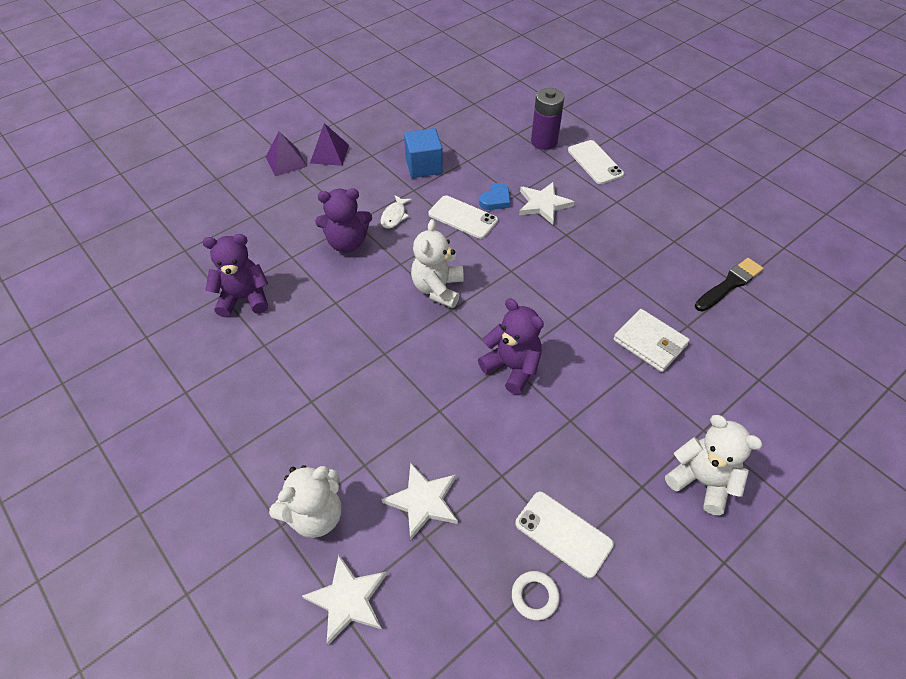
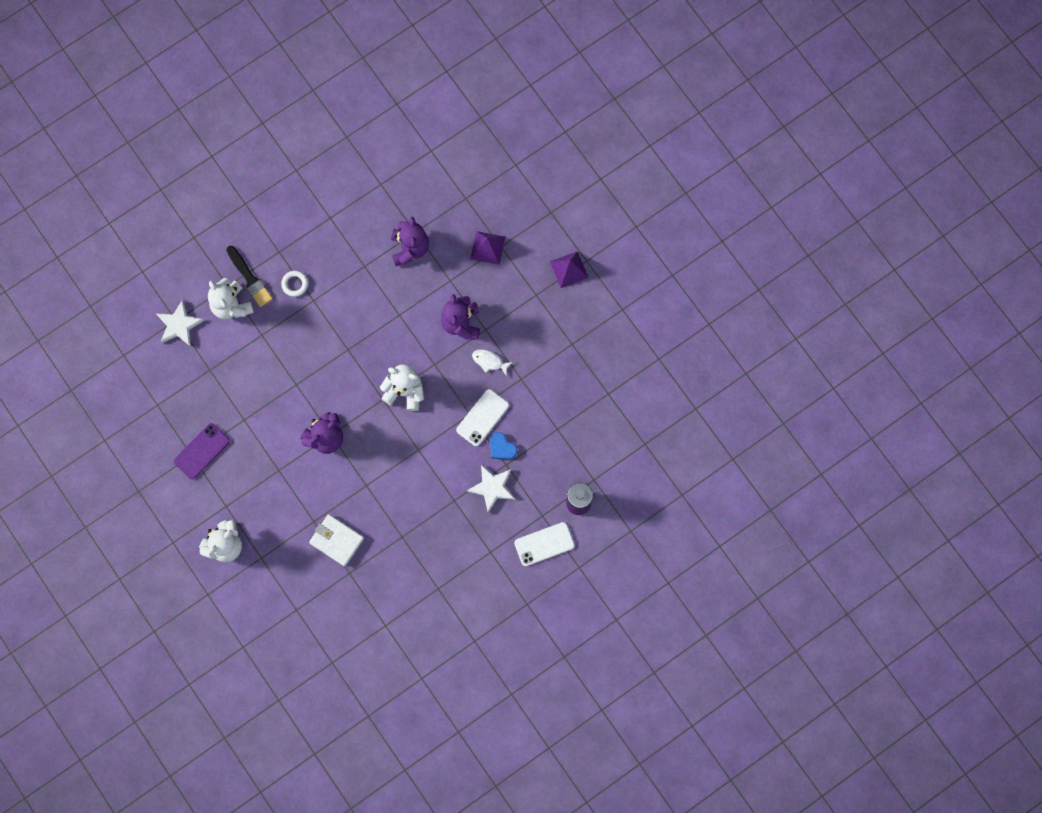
camera: 95 degrees right, 25 degrees up
(329, 153) = (577, 306): purple pyramid -> purple pyramid (487, 247)
(423, 501) = (232, 370): white star -> none
(424, 166) = (552, 389): blue cube -> none
(535, 596) = (167, 428): white ring -> white ring (295, 284)
(563, 534) = (202, 451): white phone -> purple phone
(650, 343) = (336, 540): white wallet -> white wallet turned 75 degrees clockwise
(729, 284) = (386, 618): black brush -> black brush (250, 278)

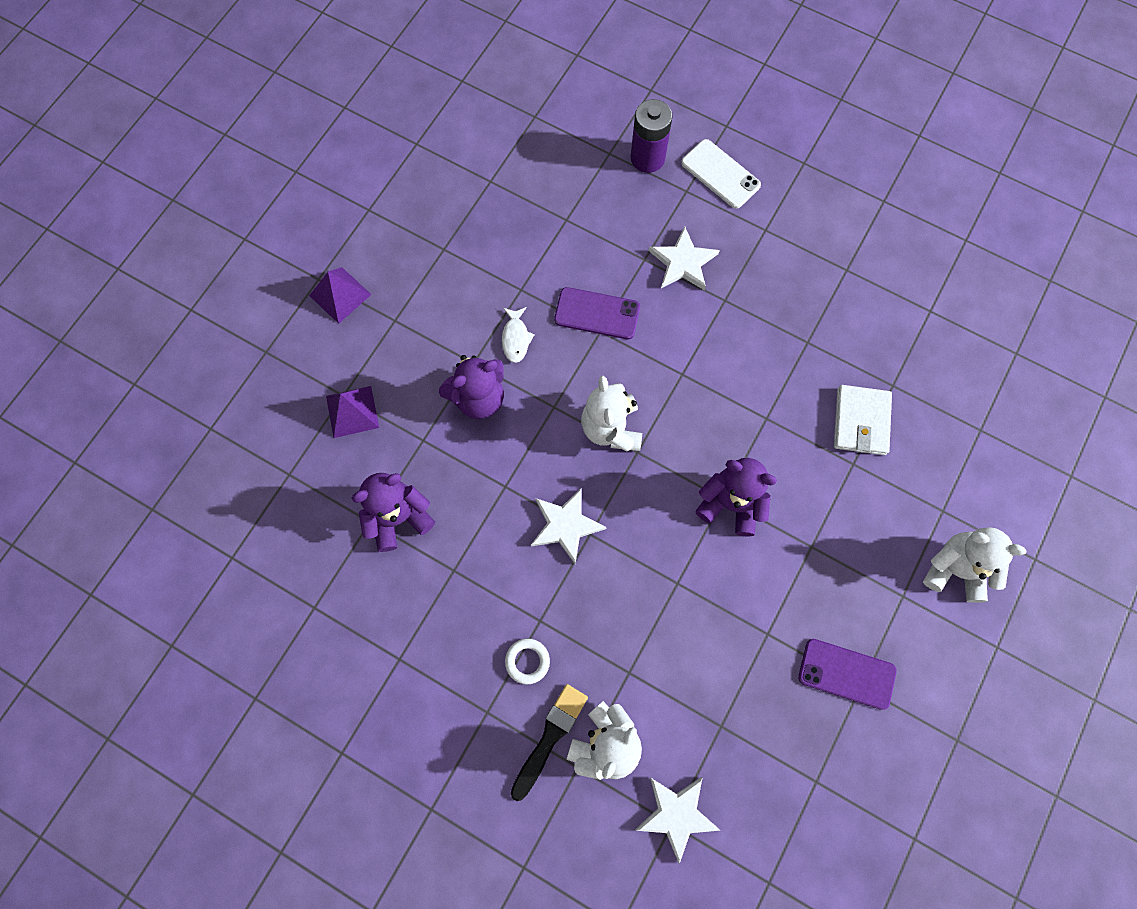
camera: 115 degrees left, 5 degrees down
(359, 338) = (566, 525): none -> white star
(482, 417) = (597, 314): white phone -> purple phone
(501, 447) = (625, 273): blue heart -> none

